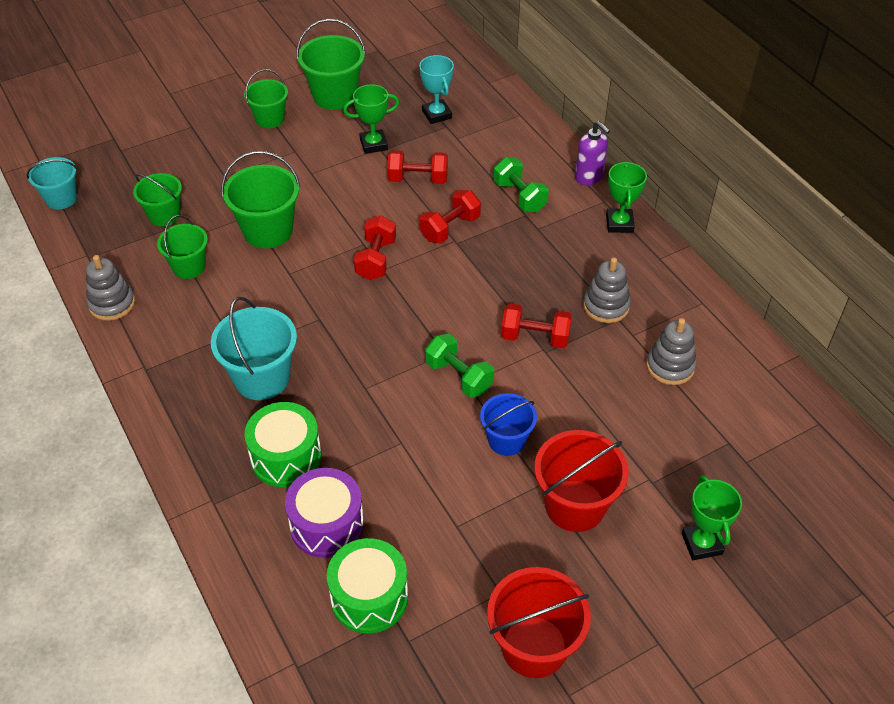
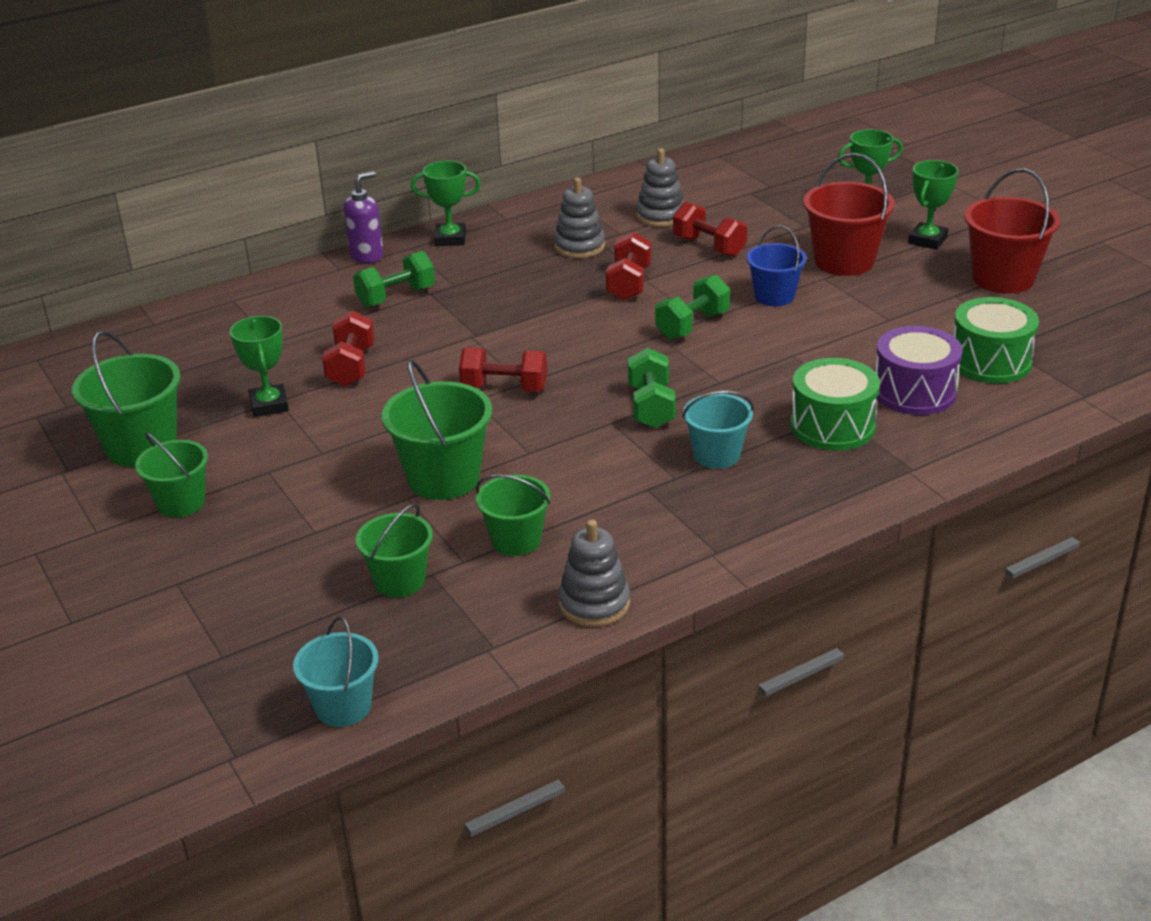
camera: 90 degrees left, 15 degrees down
(262, 378) = (716, 455): turquoise bucket -> turquoise bucket, size x0.65
(335, 343) = (651, 407): none -> green dumbbell
(436, 114) = (215, 359): turquoise trophy -> none
(450, 228) = (449, 340): red dumbbell -> red dumbbell (709, 247)
(622, 590) = (927, 240): none -> green trophy

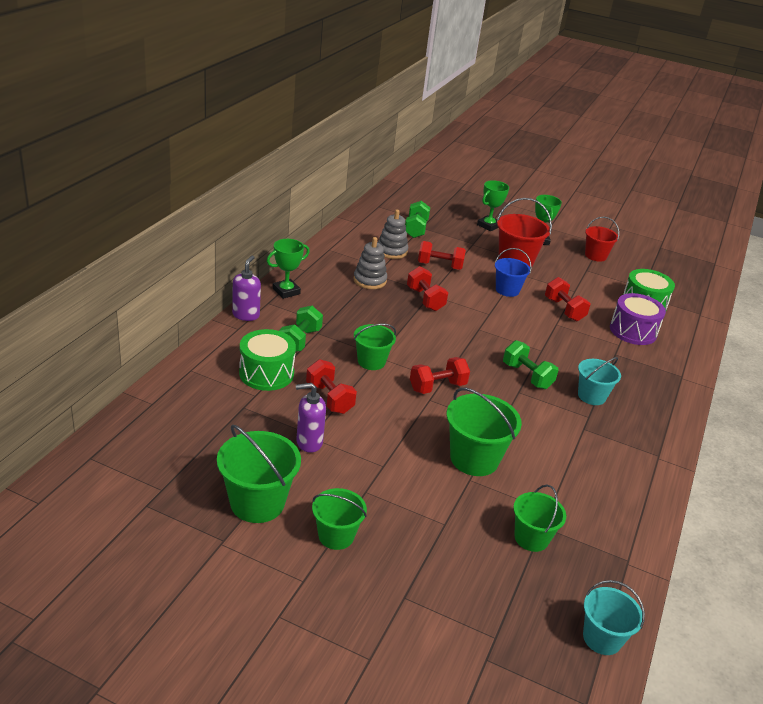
camera: 40 degrees left, 0 degrees up
(269, 405) = (309, 442): green trophy -> purple soap dispenser
(516, 540) = (559, 486): green bucket -> green bucket (371, 361)
(594, 604) = (642, 511): grey stacking toy -> none
(692, 325) = (488, 318): green dumbbell -> green dumbbell (415, 229)
(832, 426) = (621, 361): green drum -> green drum (266, 373)
(833, 339) = (564, 310): none -> red dumbbell
(1003, 278) = (595, 256): red bucket -> red bucket, size x0.65

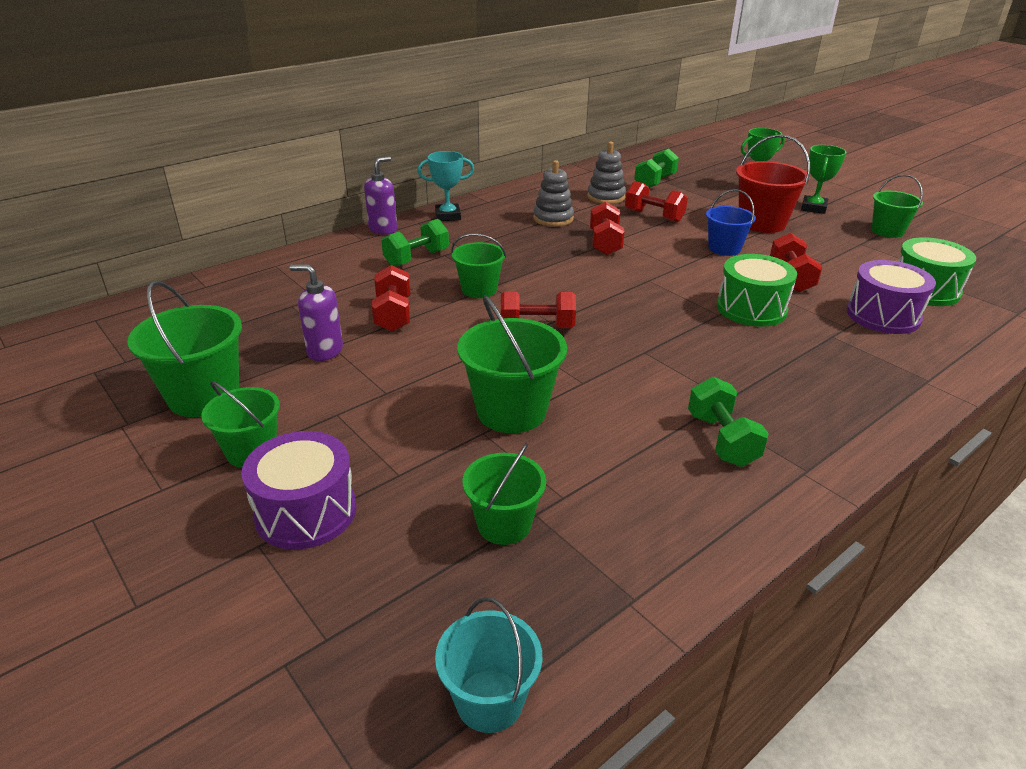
camera: 30 degrees right, 0 degrees up
(266, 373) = (349, 281): green drum -> green drum (751, 308)
(286, 291) = (448, 216): green trophy -> turquoise trophy
(412, 566) = (306, 512): none -> purple drum
(527, 376) = (672, 337): green dumbbell -> green dumbbell (722, 440)
(591, 396) = (752, 376): turquoise bucket -> none
(595, 256) = (887, 231): red bucket -> green bucket

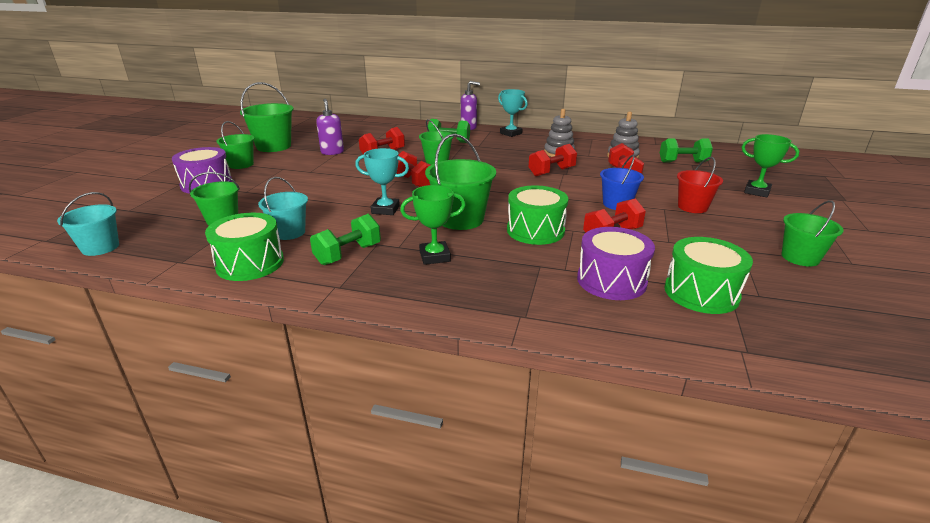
camera: 55 degrees right, 5 degrees down
(511, 411) = (321, 198): green bucket -> green bucket (461, 219)
(607, 375) = (385, 210): none -> turquoise trophy
(612, 469) = (289, 232): none -> turquoise bucket
(691, 528) = (250, 263): none -> green drum
(762, 223) = (692, 207): red bucket -> red bucket, size x0.65
(813, 208) = (773, 219): green trophy -> green trophy (435, 256)

